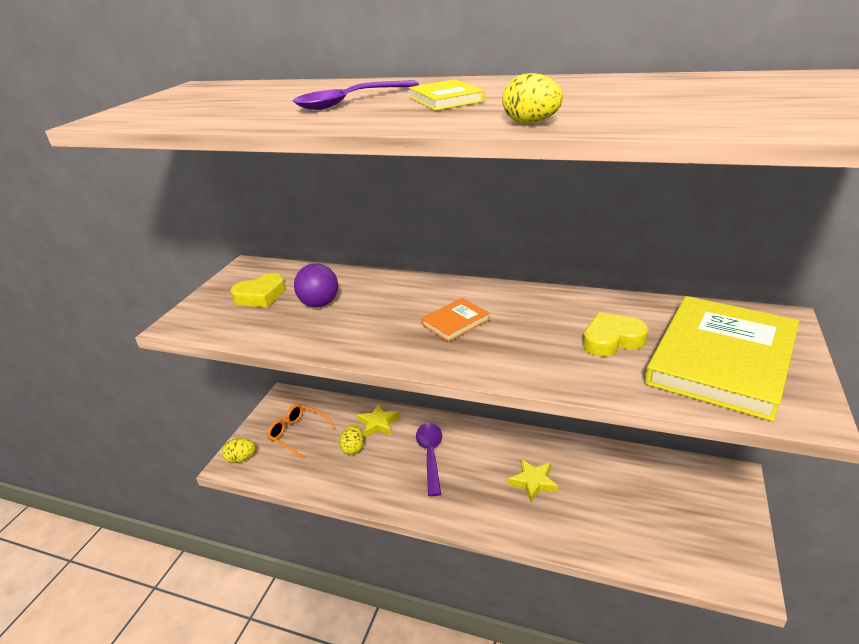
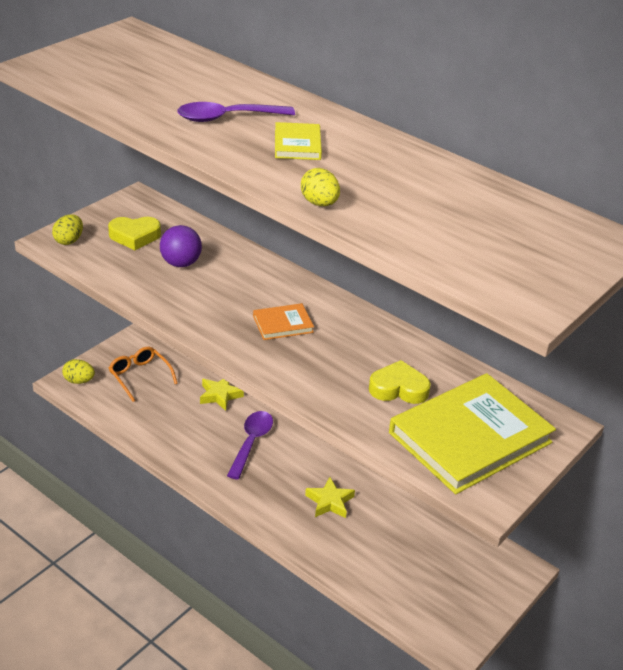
camera: 15 degrees right, 5 degrees up
(354, 448) = (184, 409): yellow egg -> yellow egg (69, 240)

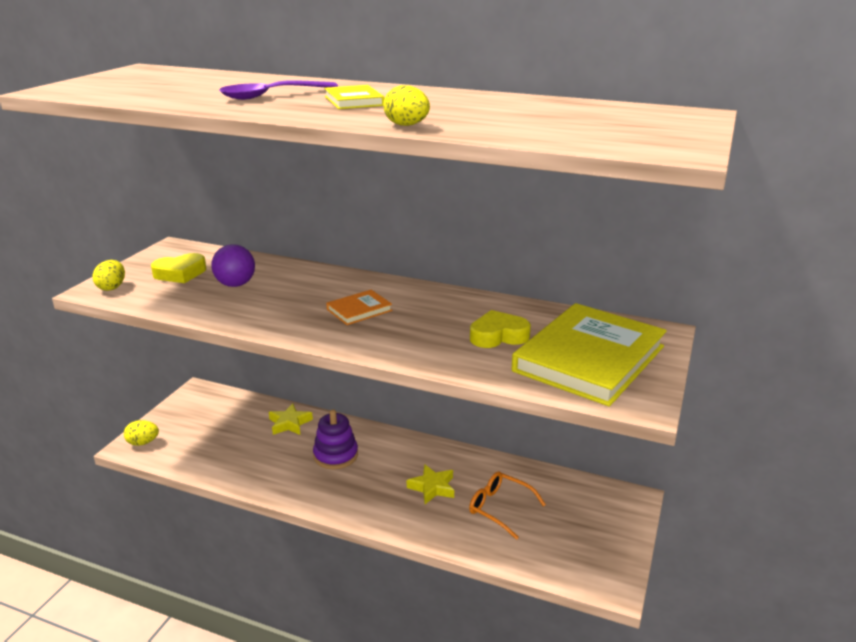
camera: 15 degrees left, 10 degrees down
(139, 376) = (205, 425): orange glasses -> orange glasses (500, 508)
(251, 442) = (335, 455): purple spoon -> purple stacking toy

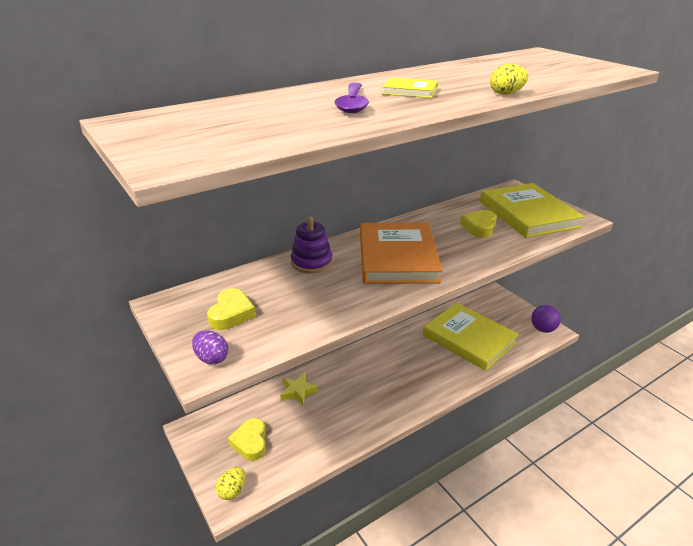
camera: 55 degrees left, 5 degrees up
(112, 287) = (211, 358): yellow egg -> purple egg
(203, 427) = (250, 442): none -> yellow heart
(235, 284) = (291, 293): purple ball -> purple ball (543, 329)
(335, 455) = (359, 383): purple stacking toy -> purple stacking toy (311, 262)
(359, 310) = (397, 257): orange book -> orange book, size x2.27
(432, 487) = (430, 355): yellow star -> none
(500, 508) = (469, 339): orange glasses -> yellow book

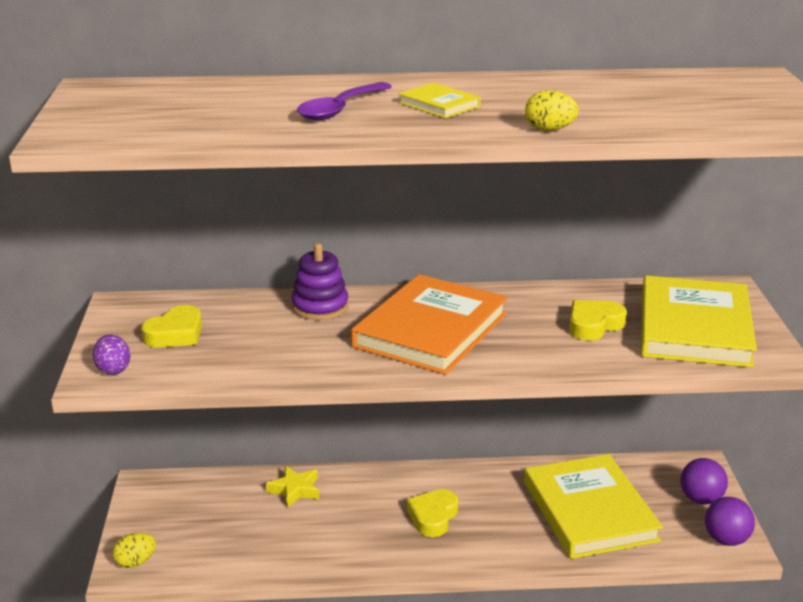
camera: 30 degrees right, 5 degrees down
(250, 442) = (194, 523): yellow heart -> yellow heart (433, 517)
(512, 311) = (701, 499): none -> purple ball

